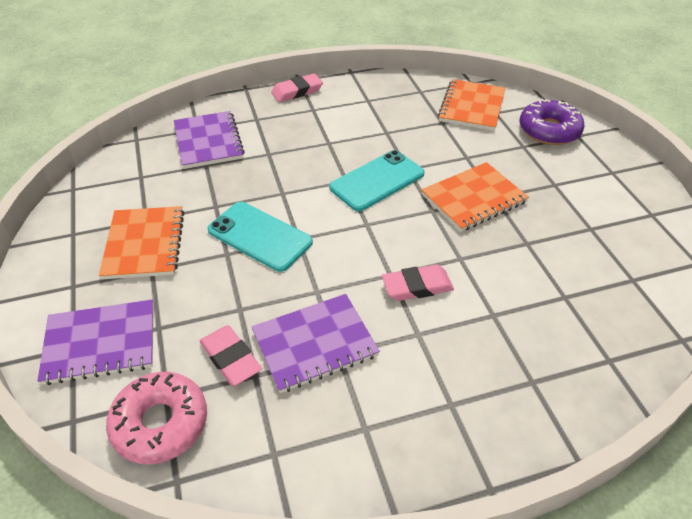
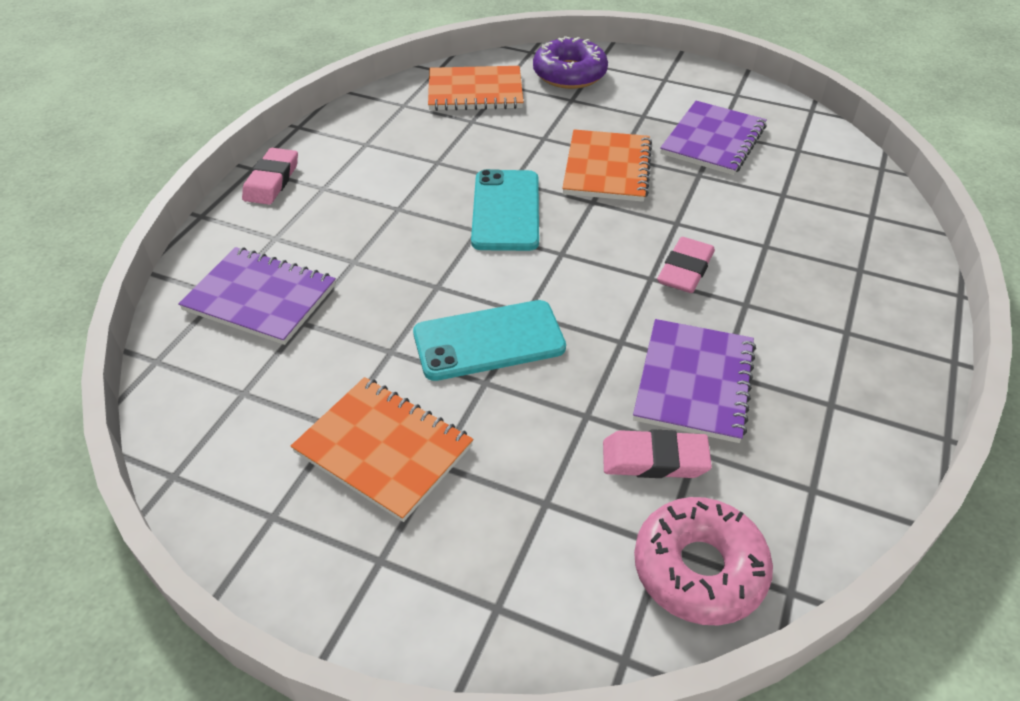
camera: 50 degrees left, 0 degrees up
(100, 343) = (518, 573): purple notebook -> purple notebook (713, 140)
(472, 107) = (475, 91): orange notebook -> orange notebook turned 60 degrees counterclockwise

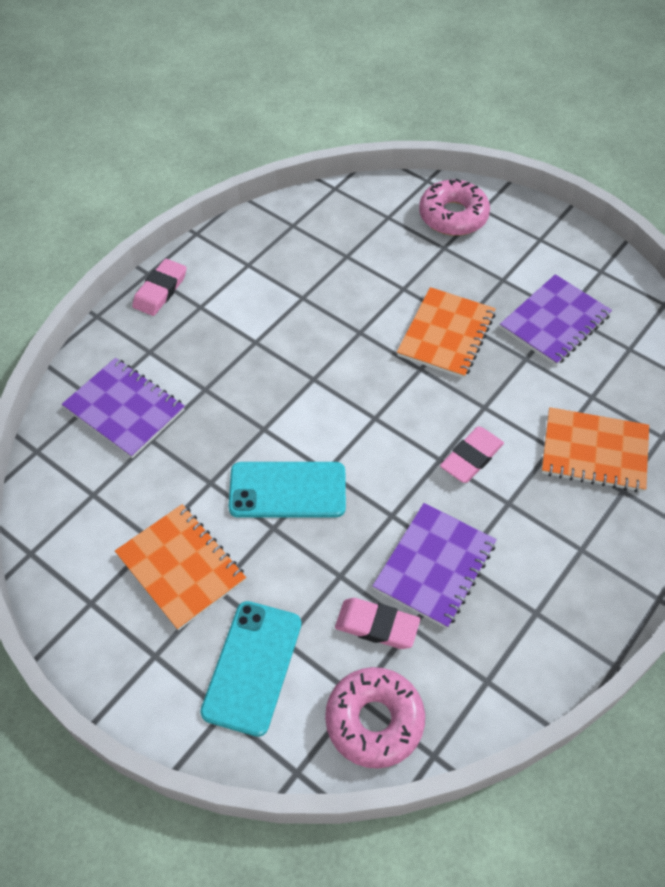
camera: 15 degrees right, 10 degrees up
(475, 91) = (360, 221): orange notebook -> orange notebook (594, 451)
(506, 210) = (343, 363): turquoise phone -> turquoise phone (252, 667)
(569, 74) = (453, 216): purple donut -> pink donut

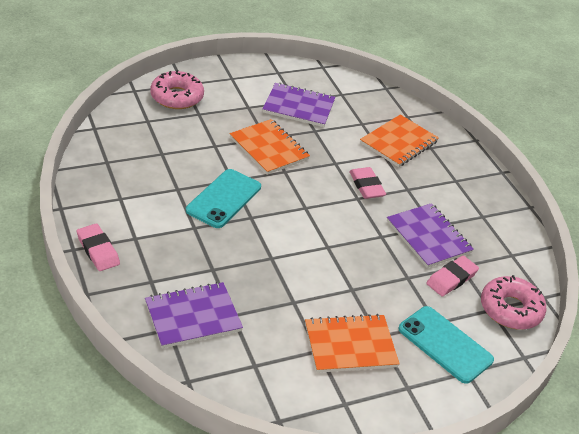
camera: 65 degrees left, 15 degrees down
(287, 490) = (329, 269): turquoise phone -> turquoise phone (223, 198)
(554, 322) = (298, 107): purple notebook -> purple notebook turned 60 degrees counterclockwise

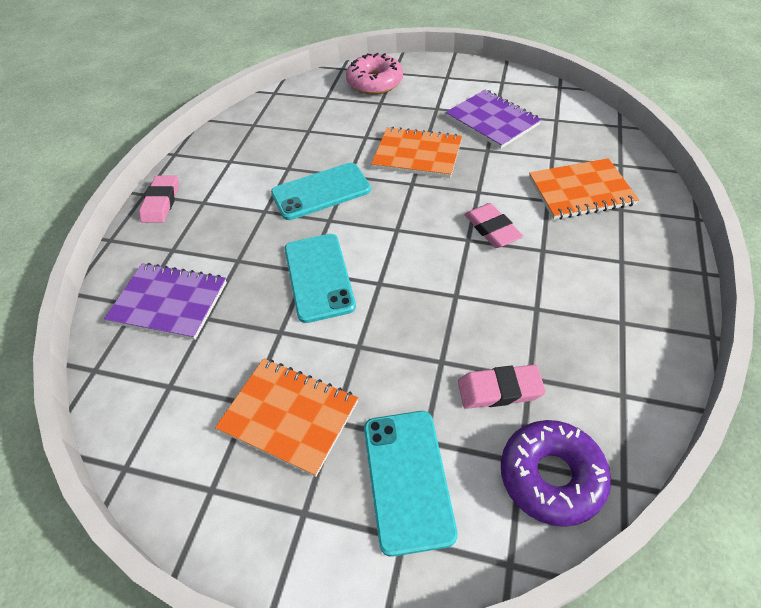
camera: 45 degrees right, 10 degrees up
(268, 148) = (417, 155): orange notebook -> orange notebook turned 75 degrees counterclockwise
(284, 258) = (318, 277): none -> turquoise phone
(366, 186) = (492, 229): pink eraser -> pink eraser turned 45 degrees counterclockwise
(428, 237) = (516, 320): purple notebook -> none
(510, 309) = (551, 476): pink donut -> purple donut

